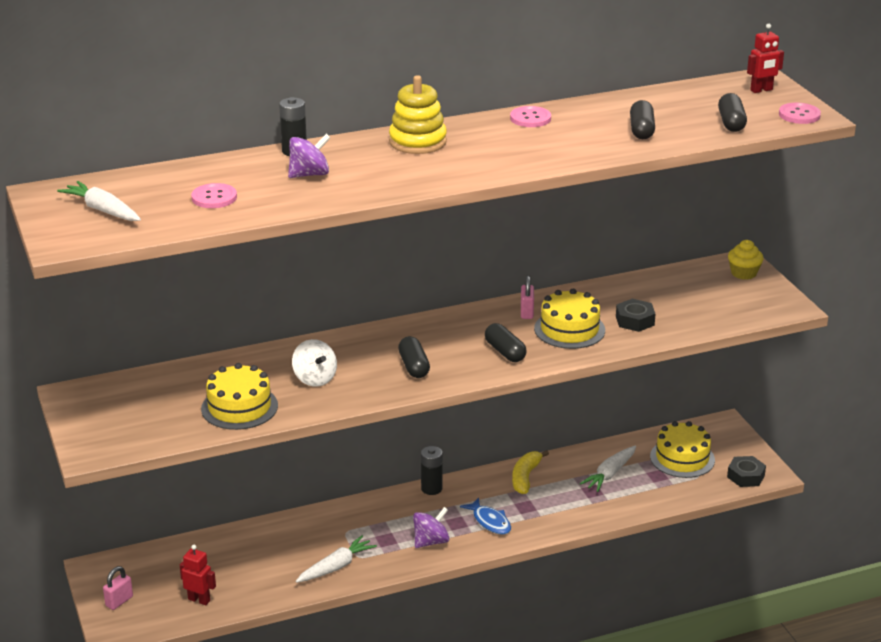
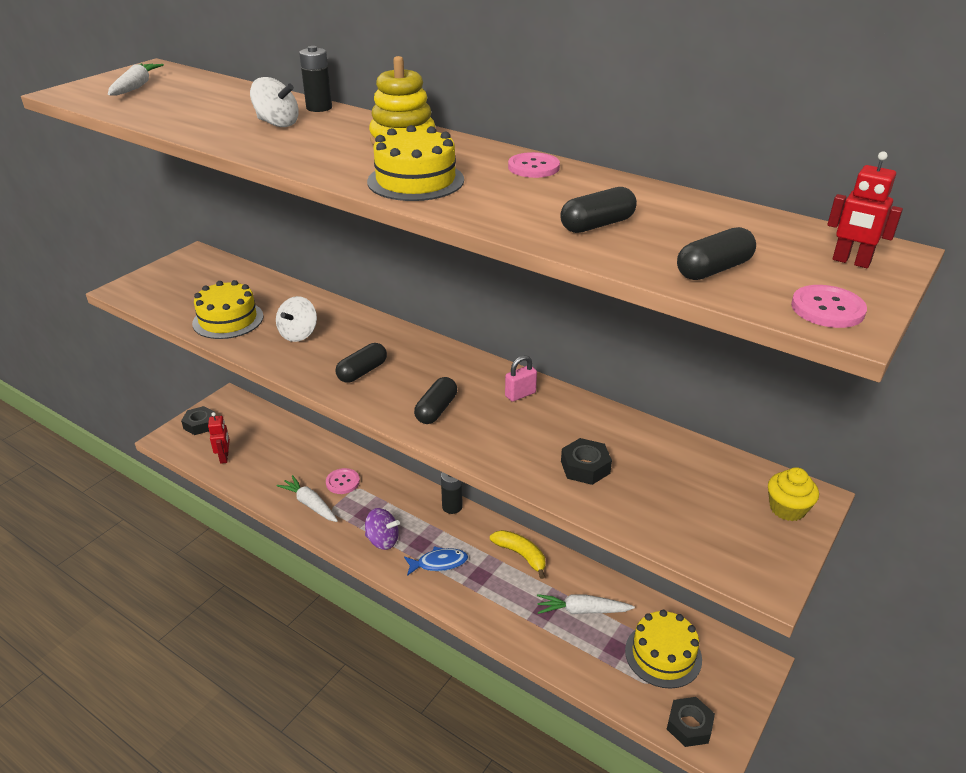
camera: 55 degrees right, 5 degrees up
(119, 601) = (200, 424): pink padlock -> black nut
(214, 197) = (194, 108): pink button -> pink button (342, 482)
(309, 174) = (277, 123): purple spinning top -> white spinning top
(336, 567) = (310, 504): white carrot -> white carrot turned 150 degrees counterclockwise
(490, 521) = (439, 563): blue fish -> blue fish turned 120 degrees counterclockwise
(525, 477) = (521, 555): yellow banana -> yellow banana turned 60 degrees clockwise
(569, 329) = (519, 431): yellow cake -> yellow cake (415, 181)

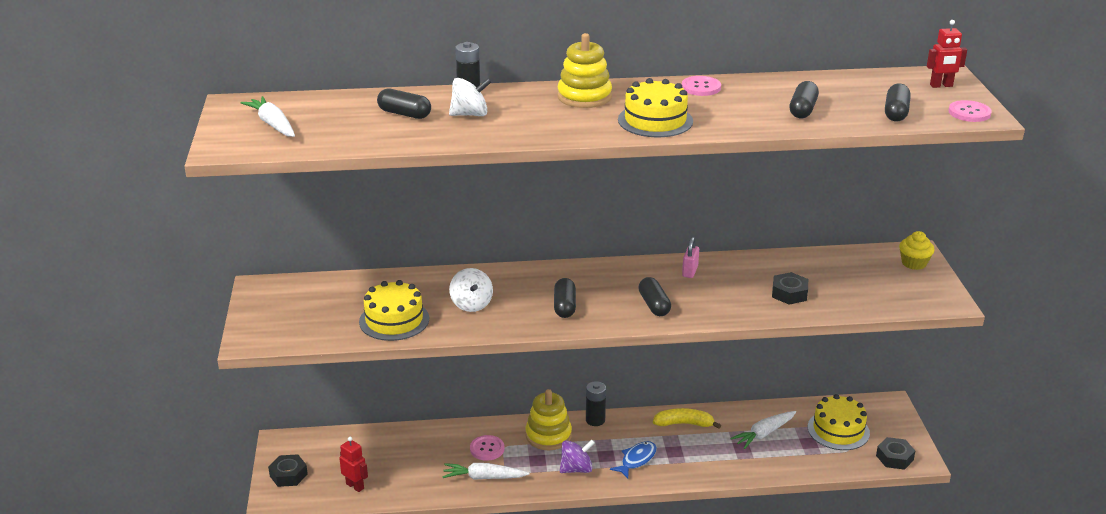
camera: 40 degrees left, 5 degrees down
(233, 108) = (404, 114): none -> black capsule
(399, 498) = (548, 435): none -> yellow stacking toy

